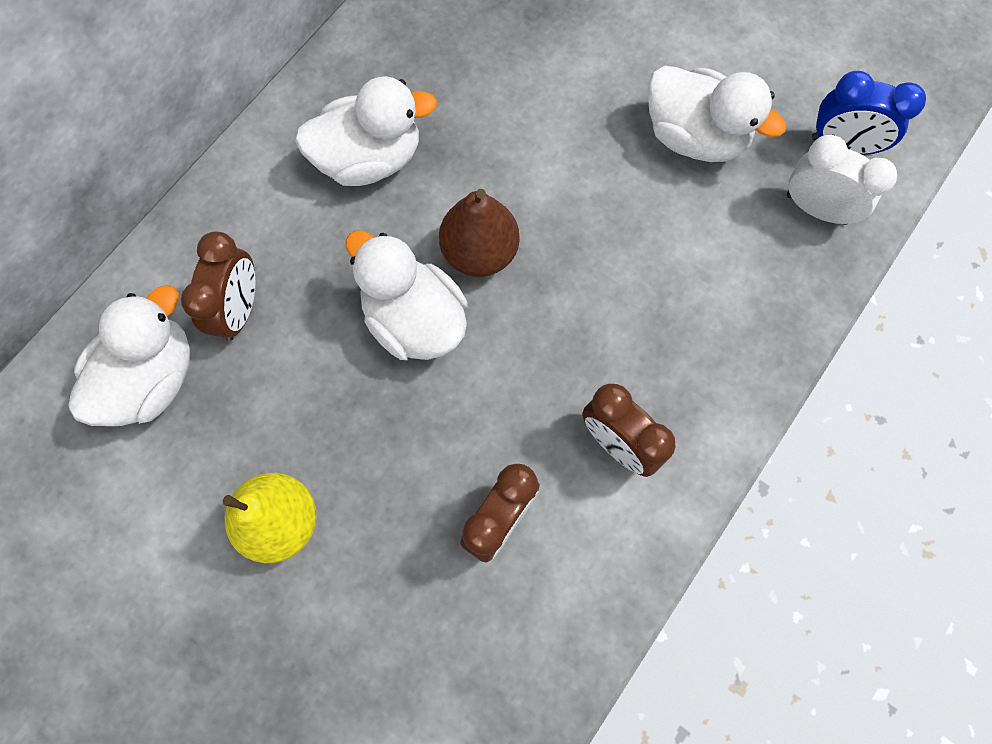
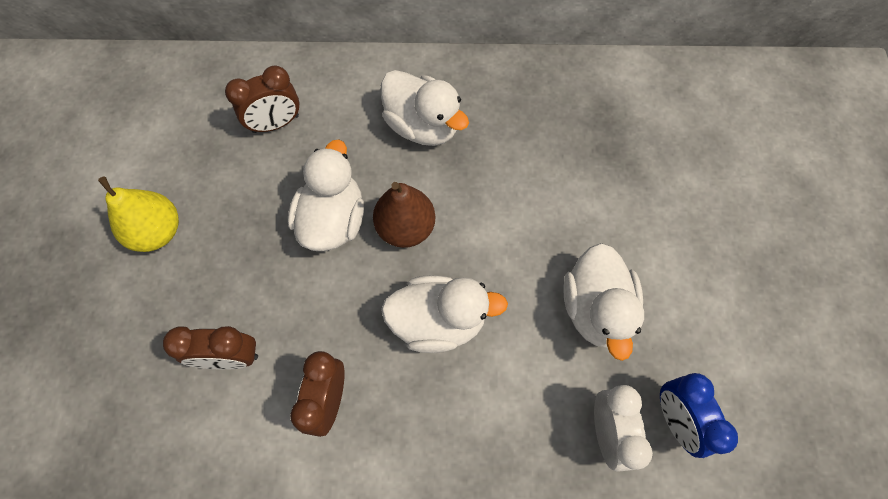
camera: 55 degrees right, 5 degrees down
(151, 378) = (205, 110): white duck -> white duck (438, 321)

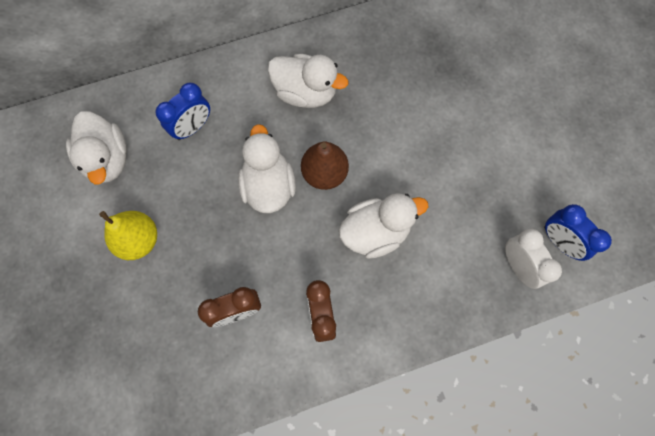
camera: 20 degrees left, 5 degrees up
(275, 124) = (193, 127): brown clock -> blue clock
(595, 309) = (480, 185): white duck -> white duck (107, 159)

